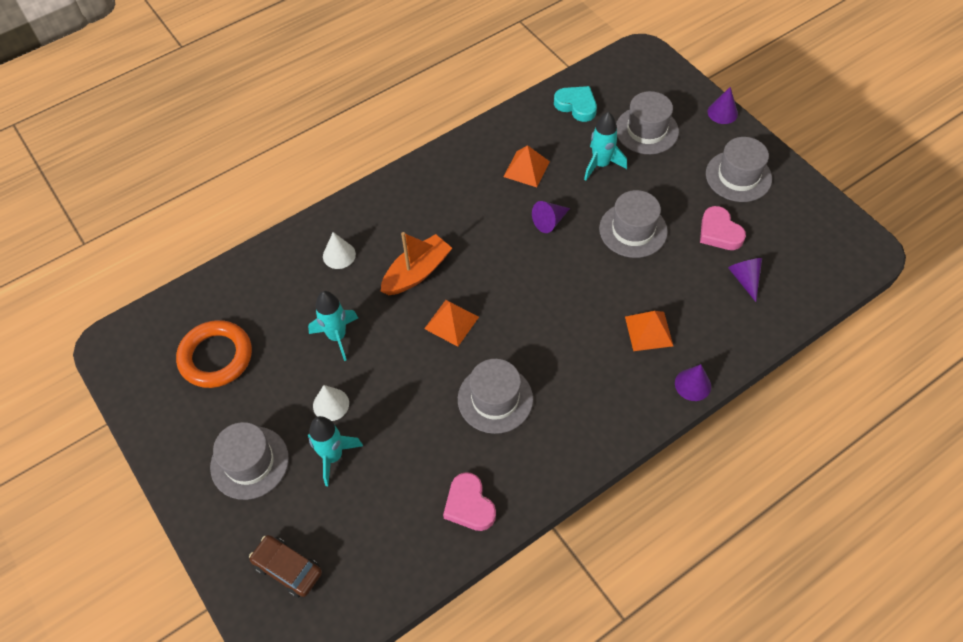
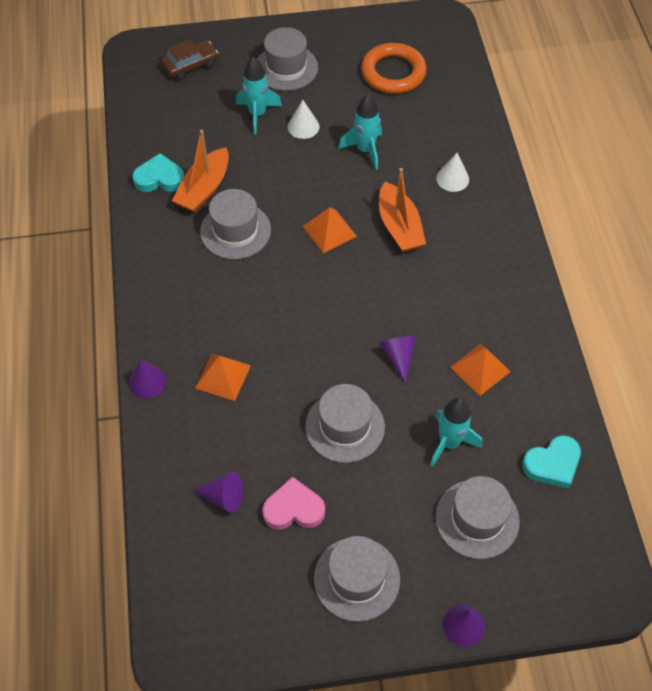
camera: 115 degrees right, 0 degrees up
(460, 454) = (204, 189): none -> orange boat
(469, 505) = (159, 178): pink heart -> turquoise heart

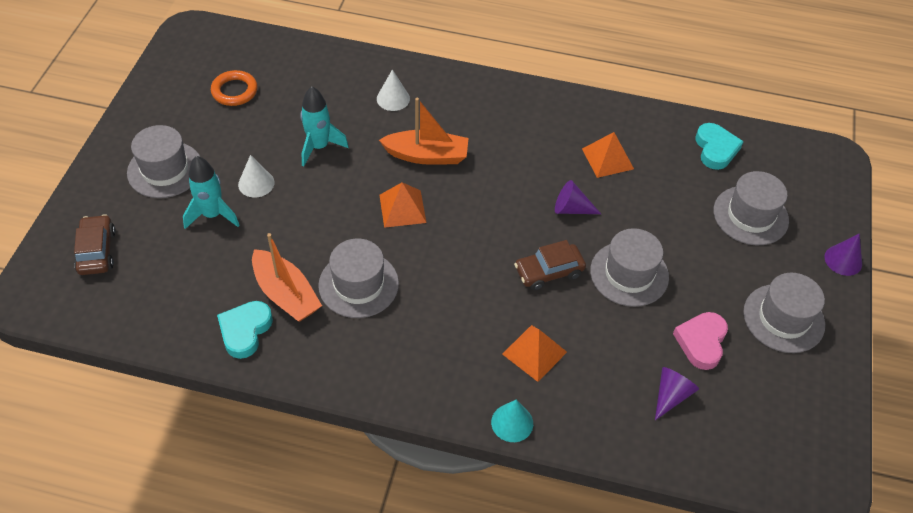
camera: 70 degrees left, 5 degrees down
(147, 381) = (512, 422): purple cone -> turquoise cone
(315, 361) = (549, 272): none -> brown car
(393, 73) = (234, 91): orange ring -> orange ring, size x0.65
(449, 442) = (672, 206): turquoise rocket -> none

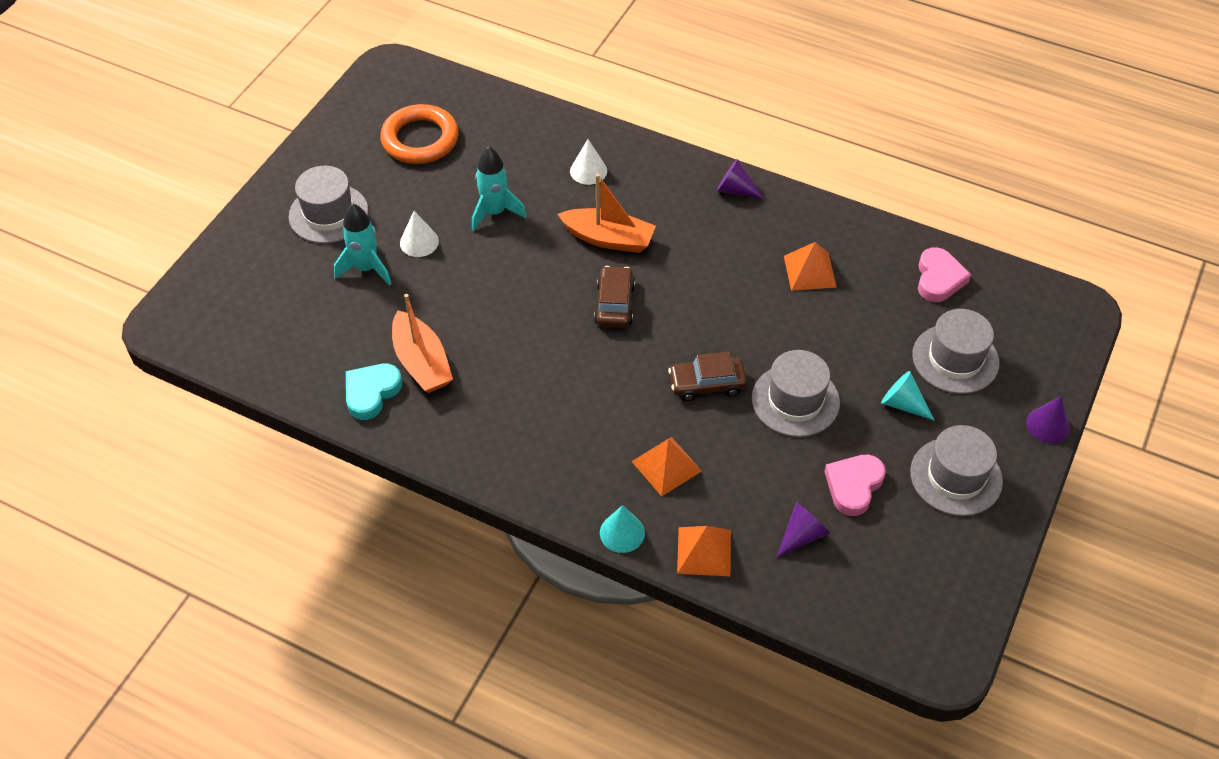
camera: 15 degrees right, 0 degrees up
(97, 251) = (242, 288): brown car -> brown car (614, 304)
(234, 91) = (420, 139): orange ring -> orange ring, size x1.53
(358, 284) = (499, 364): grey hat -> none
(402, 208) = (566, 292): orange pyramid -> orange pyramid (704, 551)
(571, 209) = (752, 320): purple cone -> purple cone (735, 190)
(715, 149) = (939, 279): turquoise heart -> pink heart
(720, 261) = (903, 404): none -> turquoise cone

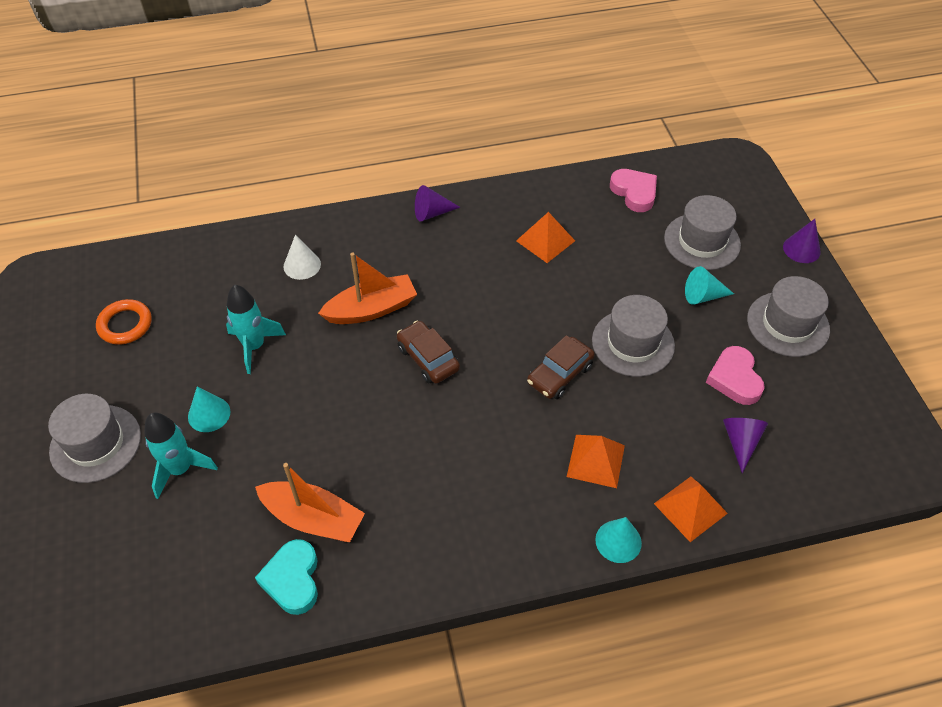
camera: 40 degrees left, 0 degrees up
(419, 242) = (209, 414): white cone -> turquoise cone
(420, 139) = (125, 325): orange ring -> orange ring, size x0.65

